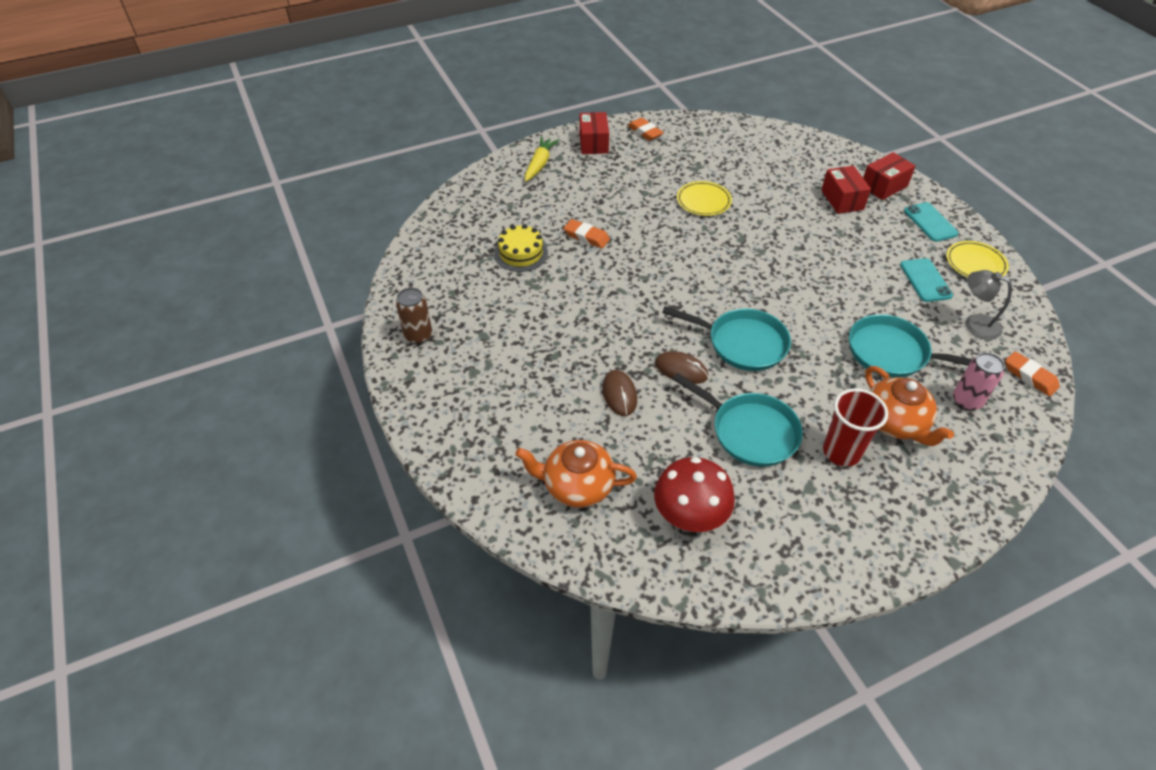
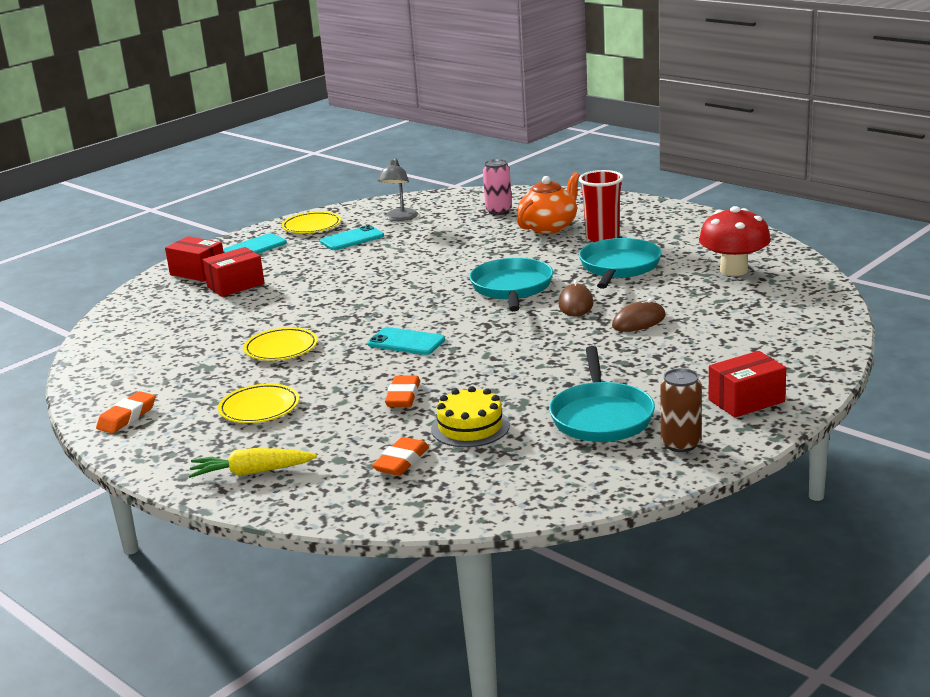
camera: 110 degrees left, 25 degrees down
(577, 485) = (764, 313): orange teapot -> none
(593, 143) = (173, 446): red box -> red box (746, 401)
(618, 178) = (259, 408): none -> yellow plate
(672, 258) = (406, 342): none -> turquoise phone
(892, 353) = (466, 237): turquoise pan -> turquoise pan (601, 416)
(1029, 376) = (449, 198): orange eraser -> orange eraser (401, 461)

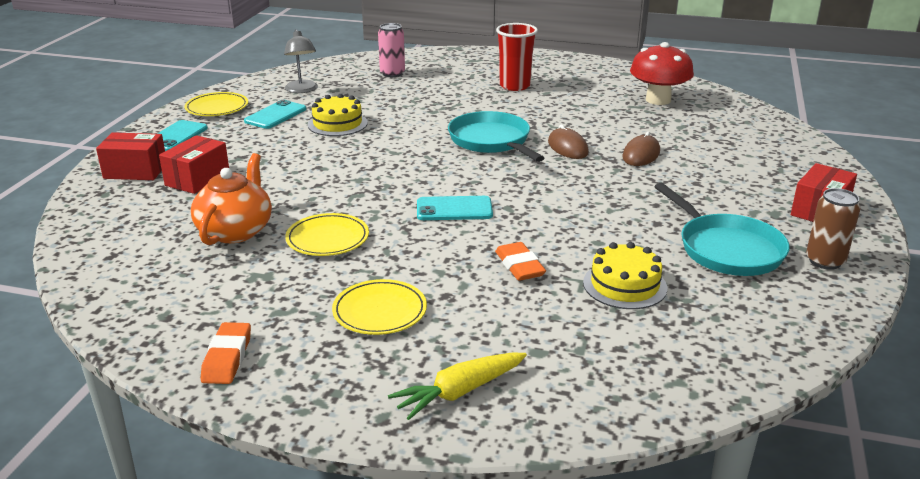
camera: 30 degrees left, 5 degrees up
(395, 253) = (337, 124): none -> yellow cake
(401, 461) = (605, 338): orange eraser -> none
(549, 227) = (456, 82): orange teapot -> orange teapot (236, 231)
(619, 267) = (562, 109): turquoise pan -> none

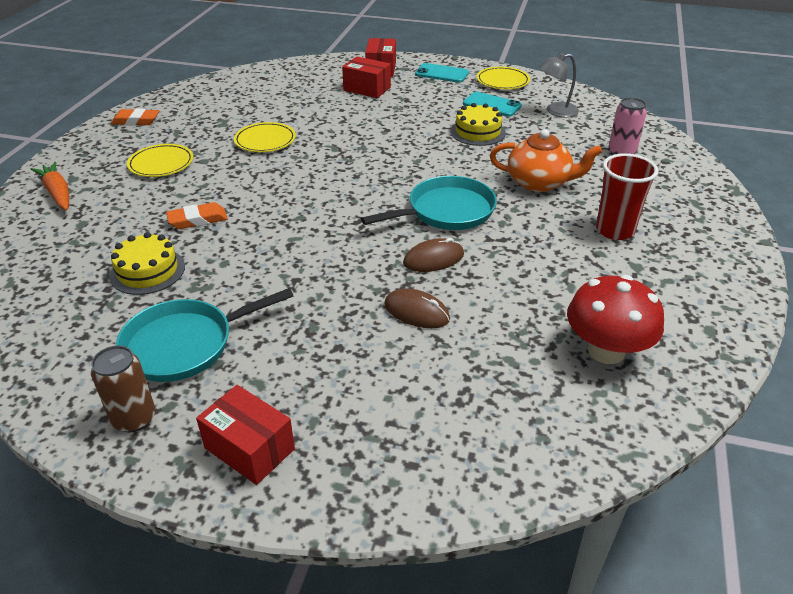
camera: 90 degrees right, 10 degrees up
(236, 231) = (285, 109): orange teapot -> orange teapot (539, 183)
(454, 209) = (301, 190): turquoise phone -> none
(459, 392) = (58, 193): yellow carrot -> orange carrot

